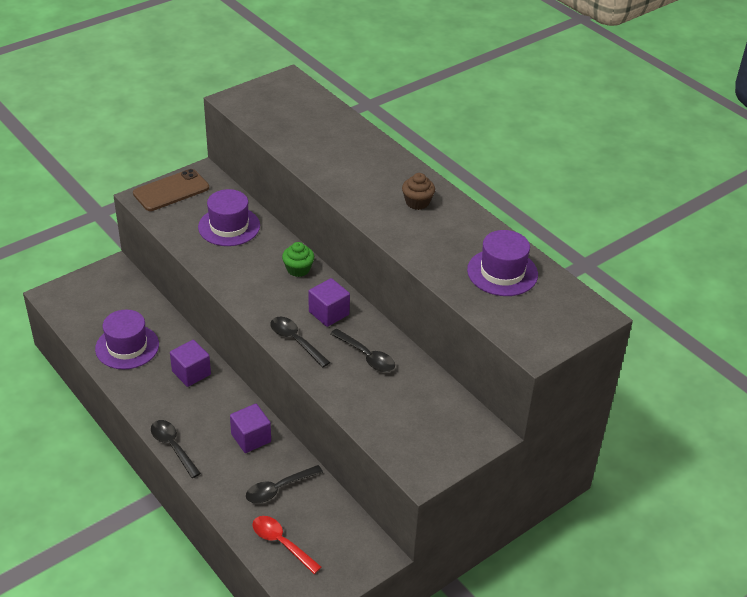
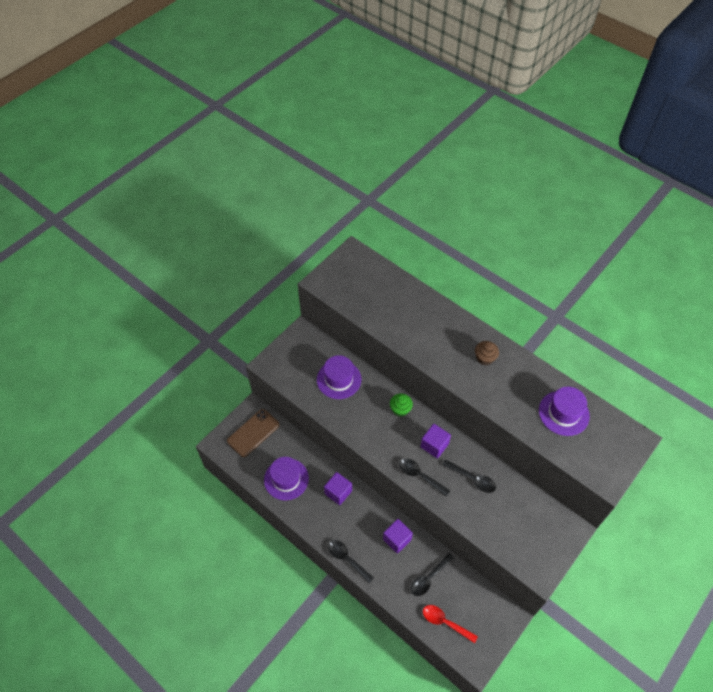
camera: 10 degrees left, 15 degrees up
(171, 191) = (286, 354): brown phone -> brown phone (253, 433)

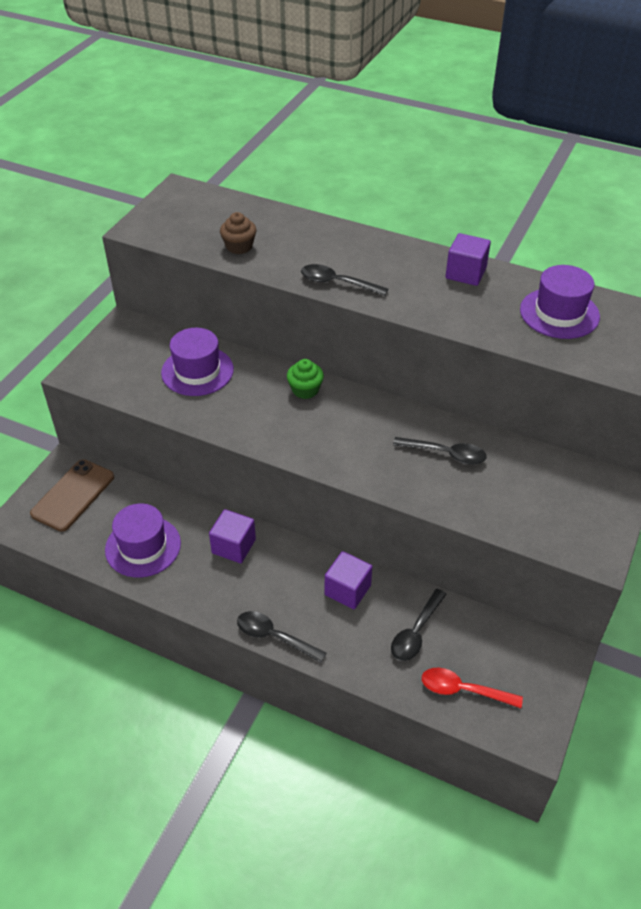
camera: 15 degrees left, 10 degrees down
(420, 476) = (363, 467): black spoon -> black spoon (337, 283)
(434, 445) = (372, 424): purple cube -> purple cube (465, 273)
(485, 358) = (418, 272): brown cupcake -> brown cupcake (239, 246)

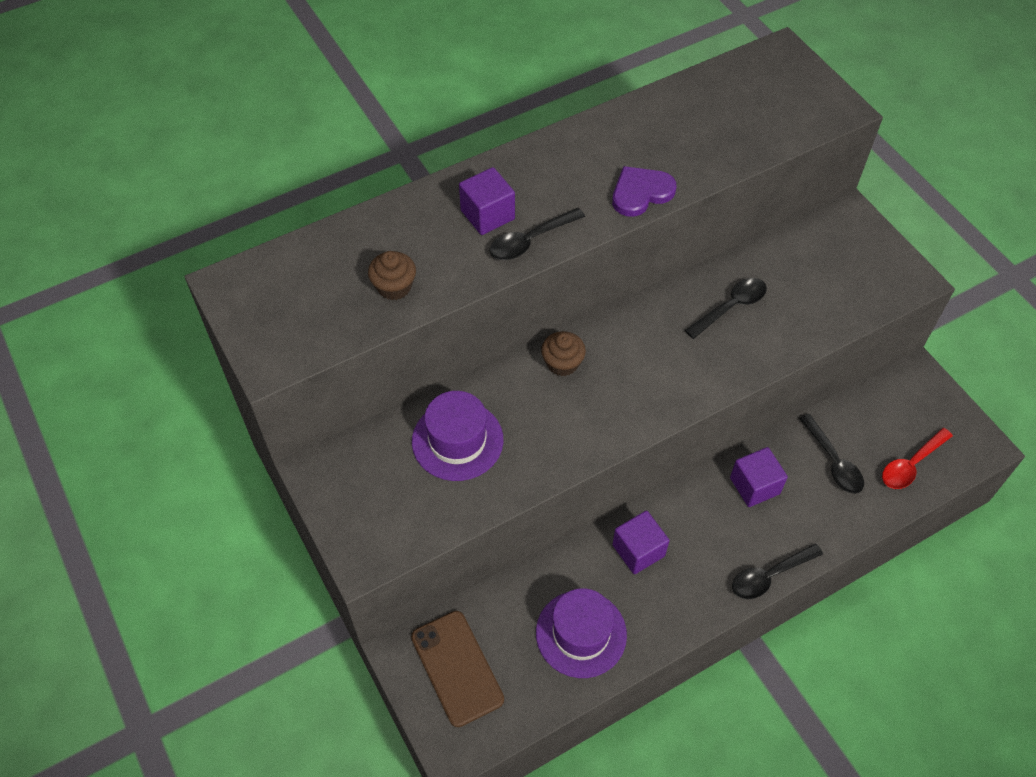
camera: 55 degrees left, 10 degrees up
(305, 390) = (562, 363): green cupcake -> brown cupcake
(438, 313) = (641, 193): none -> purple heart
(465, 273) = (599, 139): purple cube -> purple cube (487, 215)
(559, 313) = (710, 113): purple hat -> none

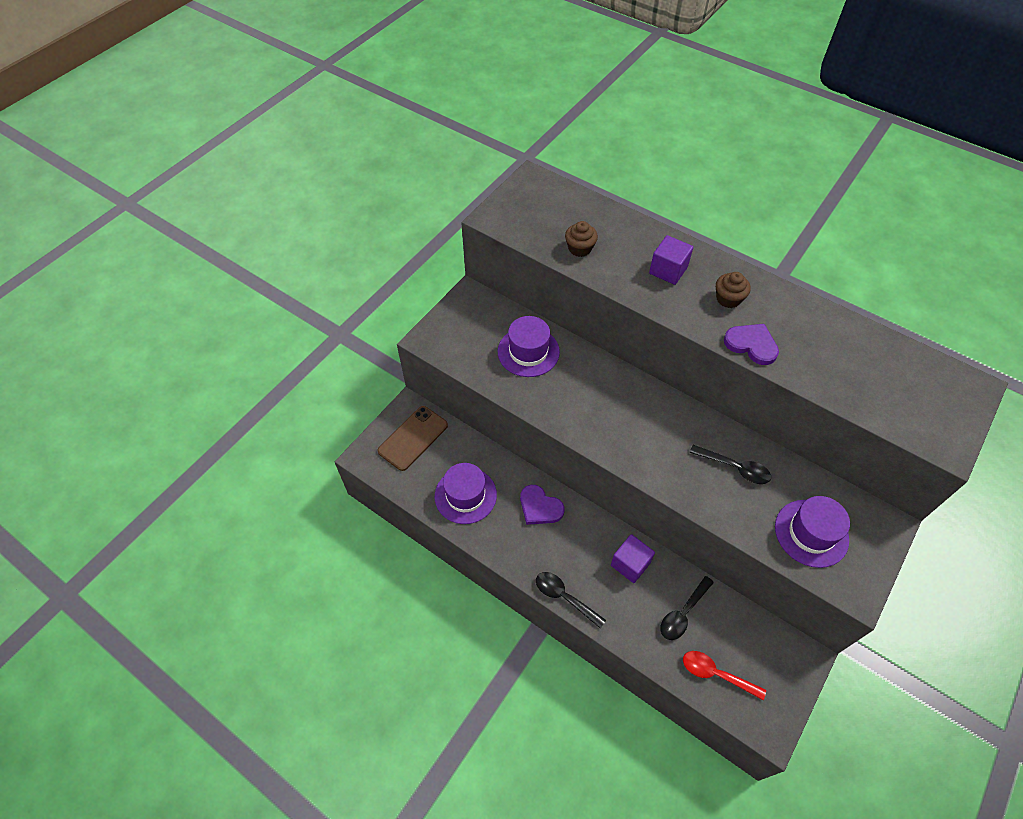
camera: 65 degrees right, 0 degrees up
(530, 241) = (663, 300): black spoon -> none
(562, 363) = (619, 384): brown cupcake -> brown cupcake (728, 299)
(638, 550) = (539, 507): purple cube -> purple heart
(836, 282) = (811, 533): none -> purple hat

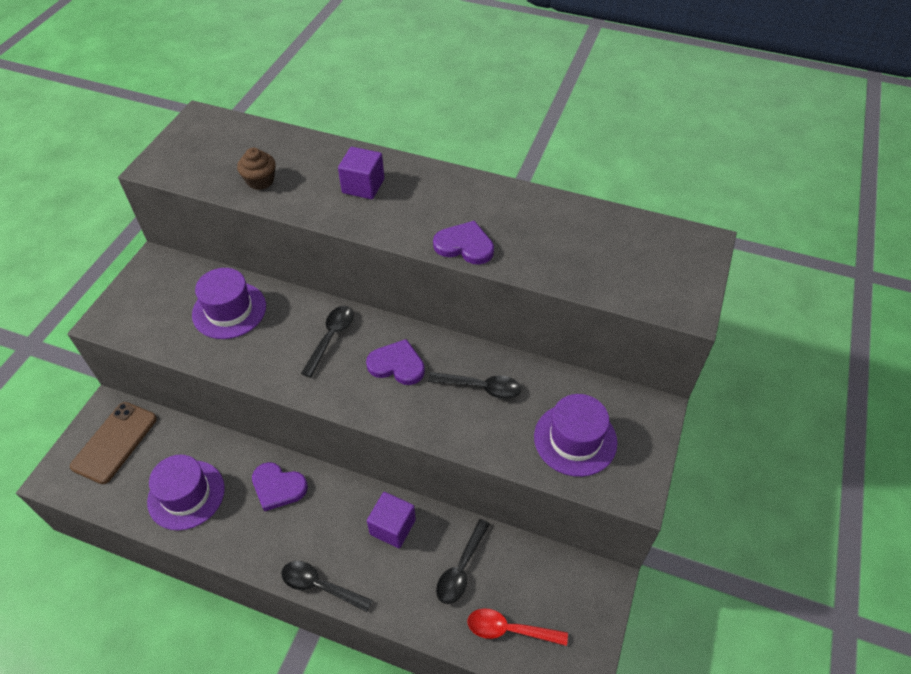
camera: 15 degrees left, 5 degrees down
(611, 395) = (331, 338): none -> black spoon
(664, 431) = (397, 365): none -> purple heart
(728, 299) = (433, 203): brown cupcake -> none

